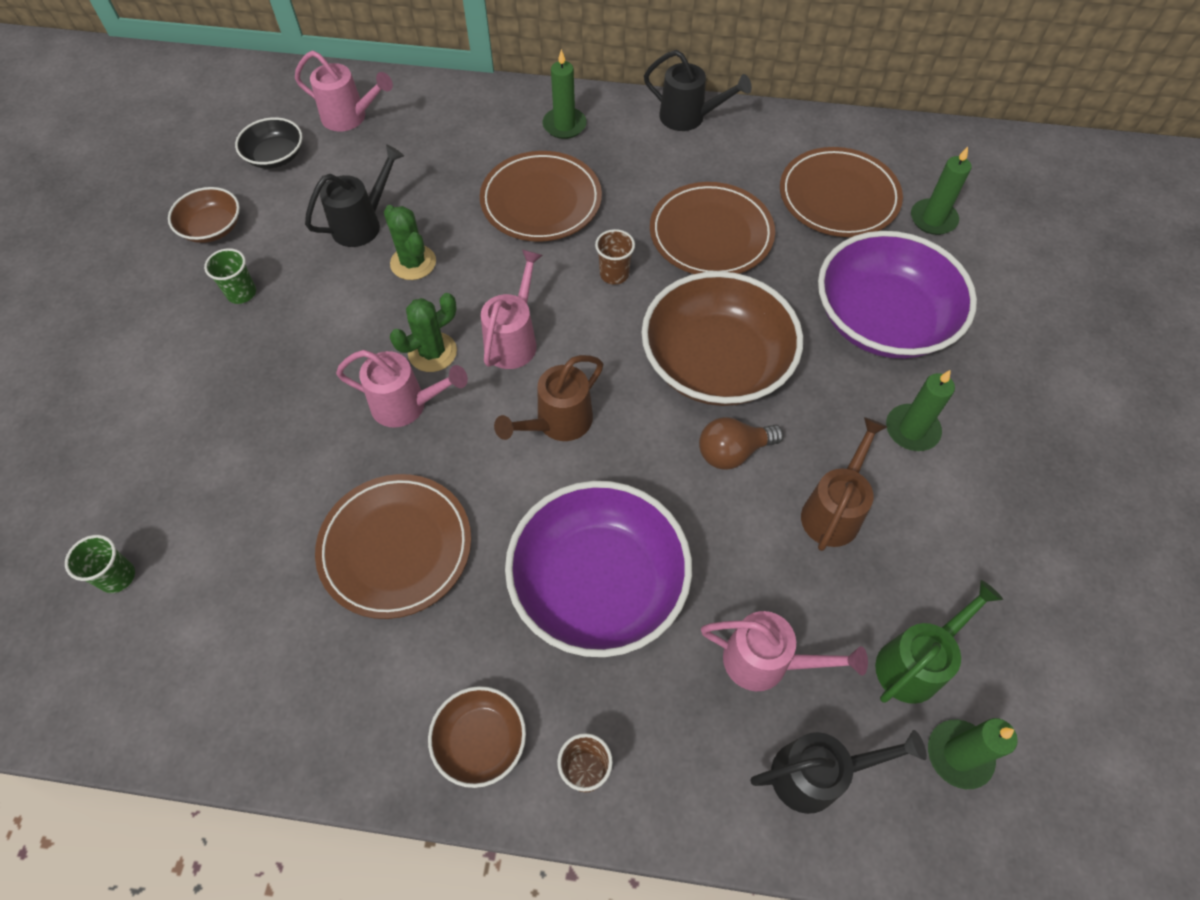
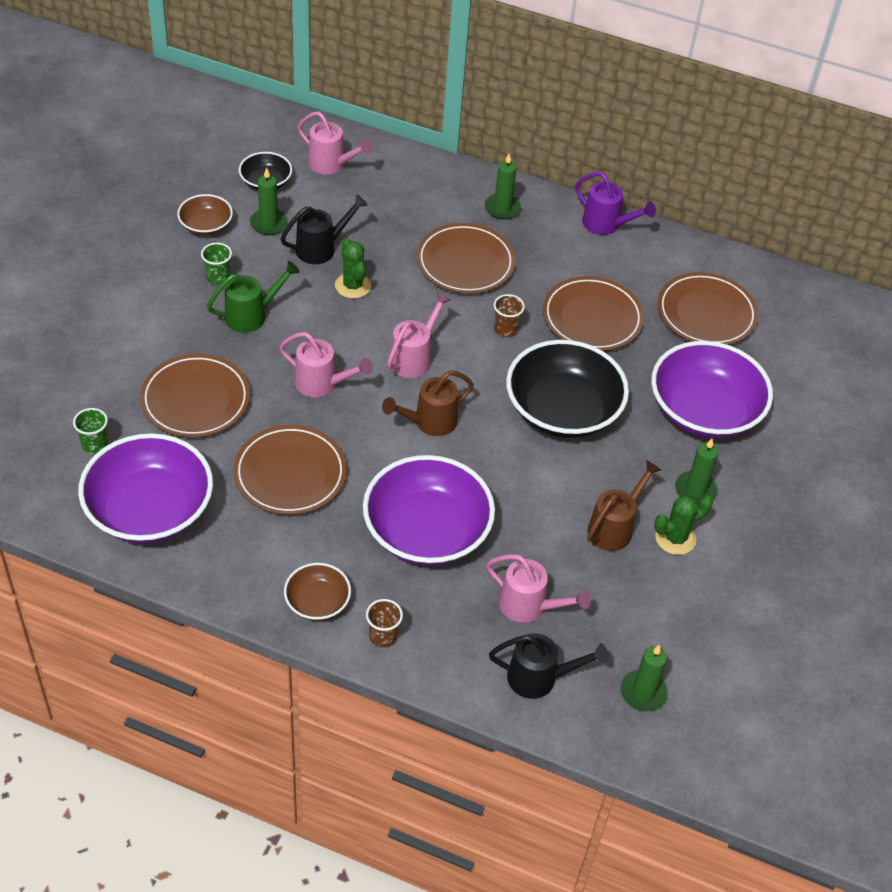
camera: 10 degrees right, 10 degrees down
(213, 658) = (149, 510): none -> purple bowl
(245, 471) = (195, 400): none -> brown plate
(432, 352) = (350, 352): green cactus -> green cactus (675, 538)
(689, 118) = (606, 225): black watering can -> purple watering can
(716, 363) = (562, 410): brown bowl -> black bowl
(733, 452) = (553, 472): brown light bulb -> none
(915, 663) = (635, 633): green watering can -> green watering can (252, 315)
(933, 219) = (777, 347): green candle -> green candle (268, 224)

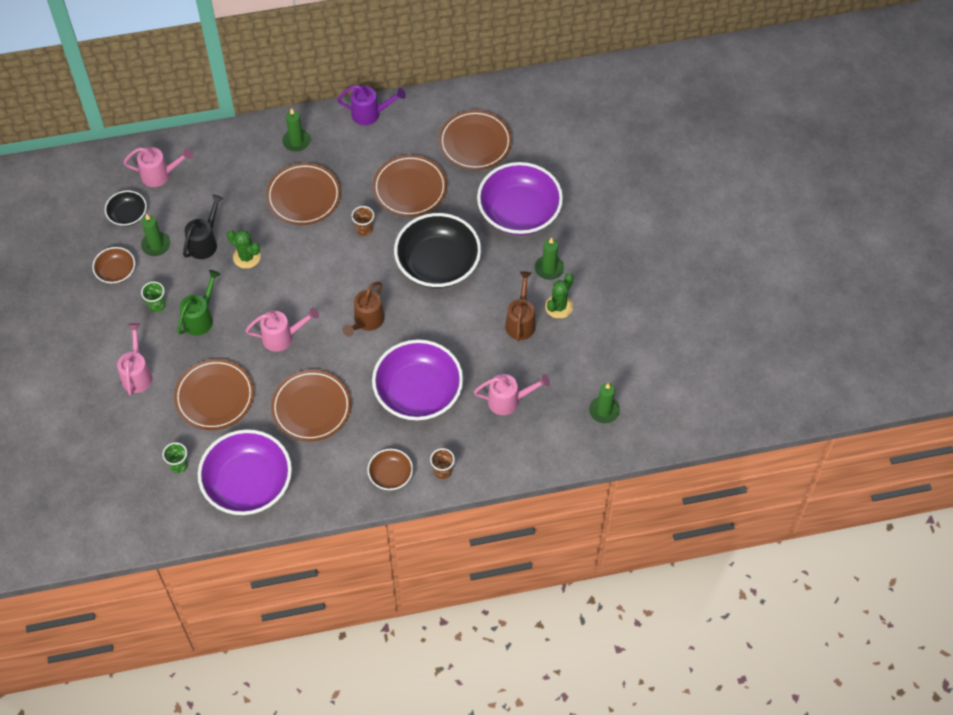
camera: 30 degrees left, 10 degrees up
(414, 358) = (324, 284): pink watering can -> pink watering can (137, 374)
(540, 678) = (544, 439): black watering can -> none

